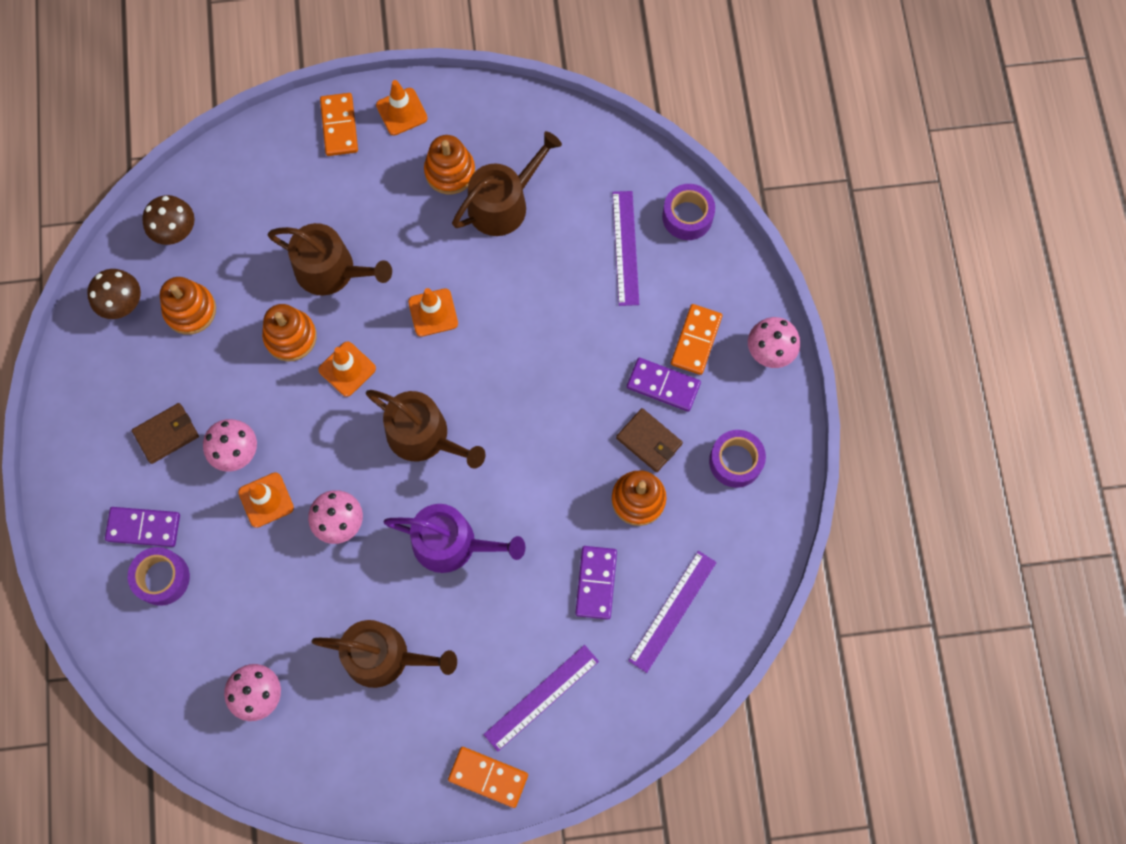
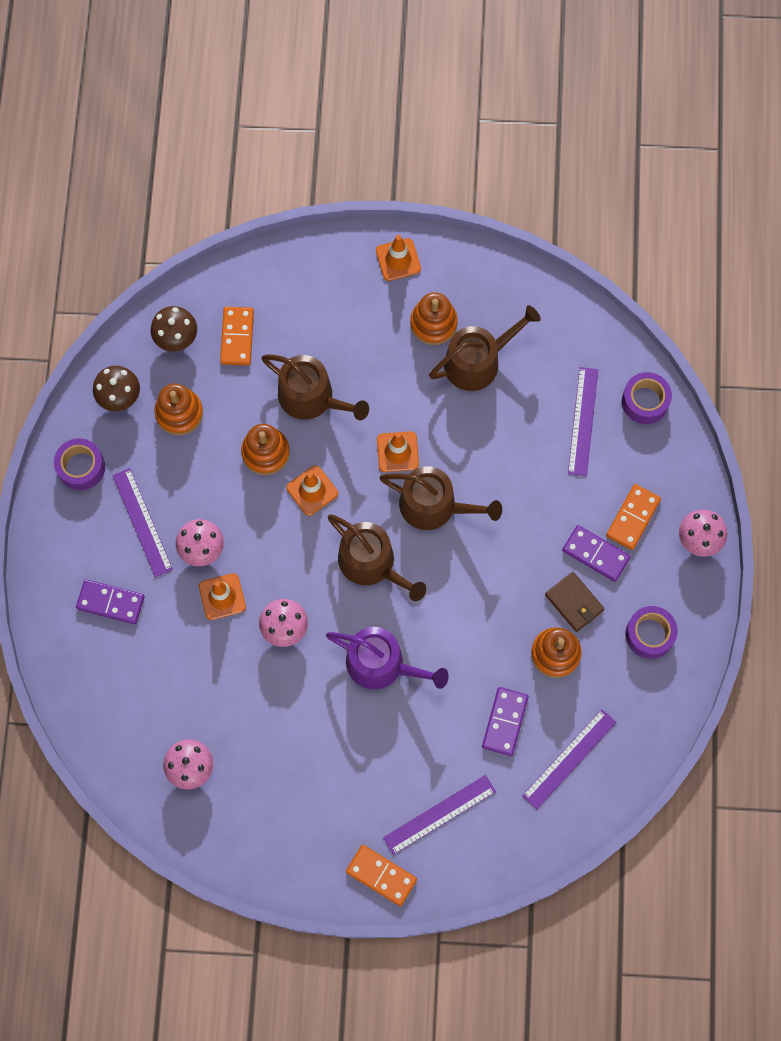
camera: 10 degrees right, 0 degrees up
(162, 578) = (120, 650): purple tape -> purple tape (81, 467)
(166, 434) = (142, 522): brown wallet -> purple ruler
(339, 126) = (339, 264): orange domino -> orange domino (237, 337)
(384, 656) = (306, 754): brown watering can -> brown watering can (434, 505)

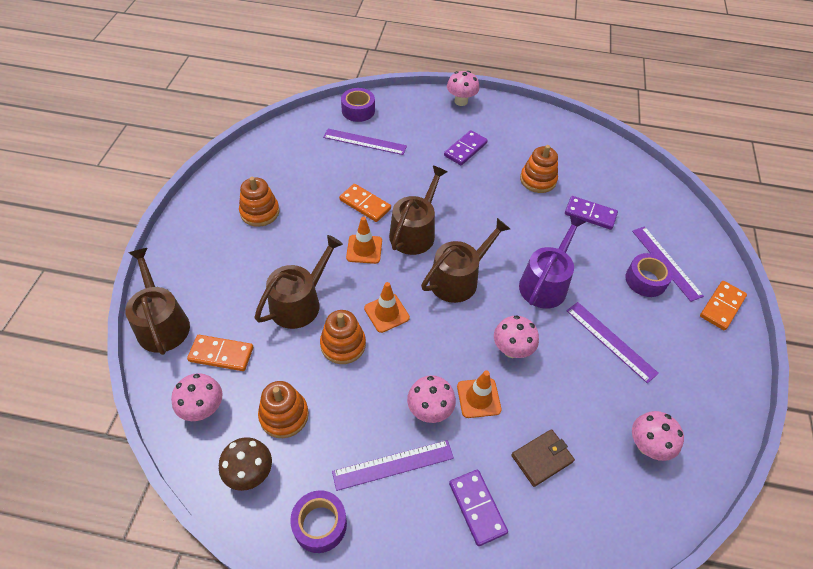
camera: 85 degrees left, 20 degrees down
(110, 602) = (477, 508): purple domino -> purple domino turned 45 degrees counterclockwise
(176, 338) = (203, 409): brown mushroom -> pink mushroom
(398, 260) = (195, 227): orange traffic cone -> none
(478, 361) = (301, 190): brown watering can -> brown watering can (162, 323)
(569, 758) = (615, 184): purple ruler -> purple ruler (610, 341)
(574, 602) = (500, 165): brown wallet -> brown wallet (542, 458)
(633, 518) = (441, 128): orange domino -> orange domino (365, 204)
(649, 634) = (525, 132): purple tape -> purple tape (645, 280)

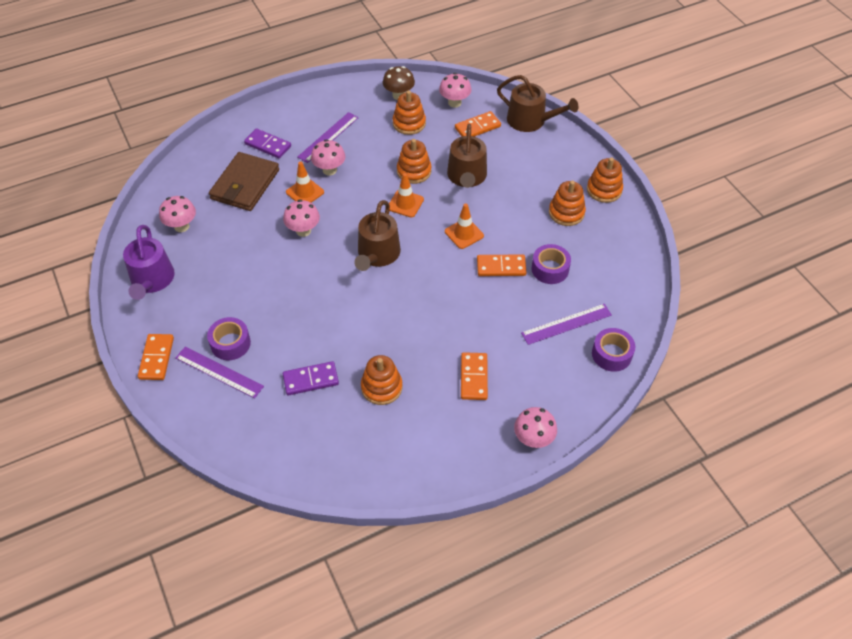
camera: 145 degrees right, 0 degrees up
(203, 210) = (604, 190): none -> orange stacking toy
(320, 524) = (343, 98): purple tape -> purple tape (550, 269)
(414, 232) = (441, 269): brown watering can -> none
(465, 149) = (474, 377): purple domino -> orange domino
(542, 458) = (245, 184): brown wallet -> brown wallet, size x1.76
(545, 283) = (310, 291): purple watering can -> purple watering can (152, 280)
(610, 341) = (236, 277): purple ruler -> none

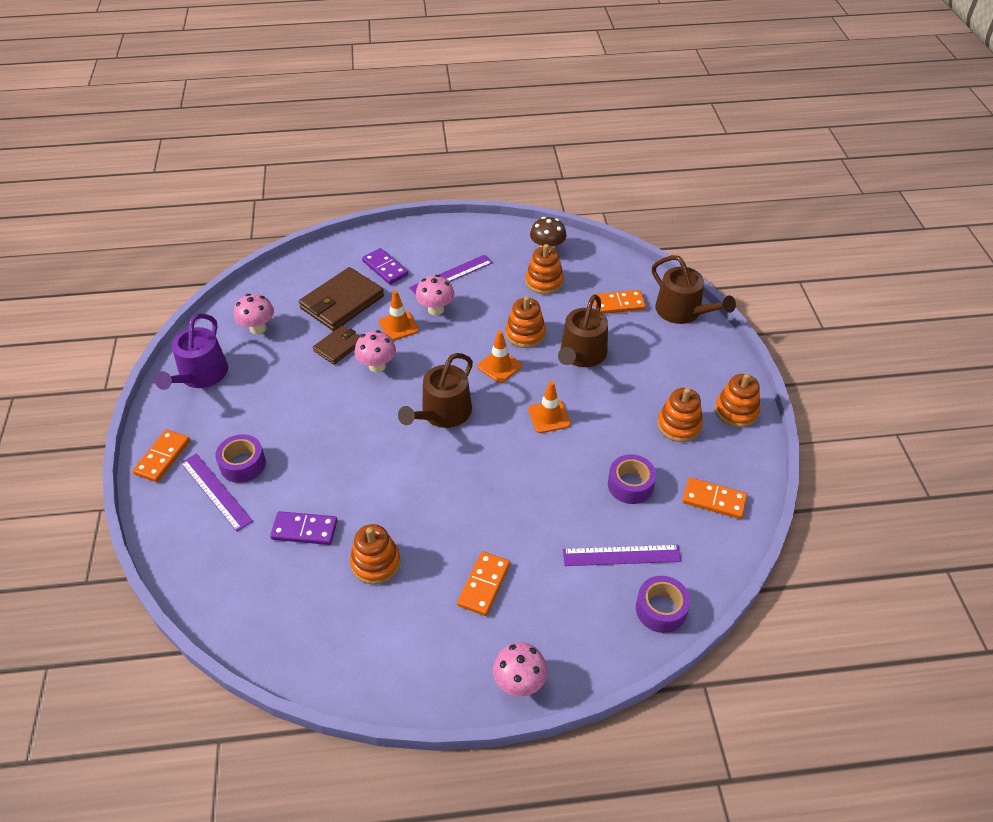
camera: 20 degrees right, 5 degrees down
(261, 223) = (338, 346): none -> brown wallet
(454, 103) = (604, 272): pink mushroom -> none
(501, 267) = (574, 466): orange domino -> orange domino (714, 500)

